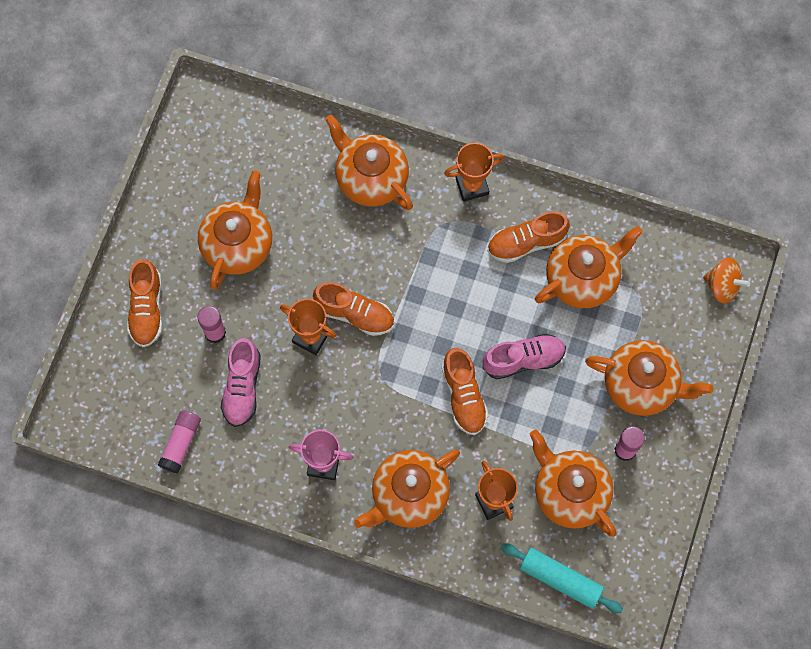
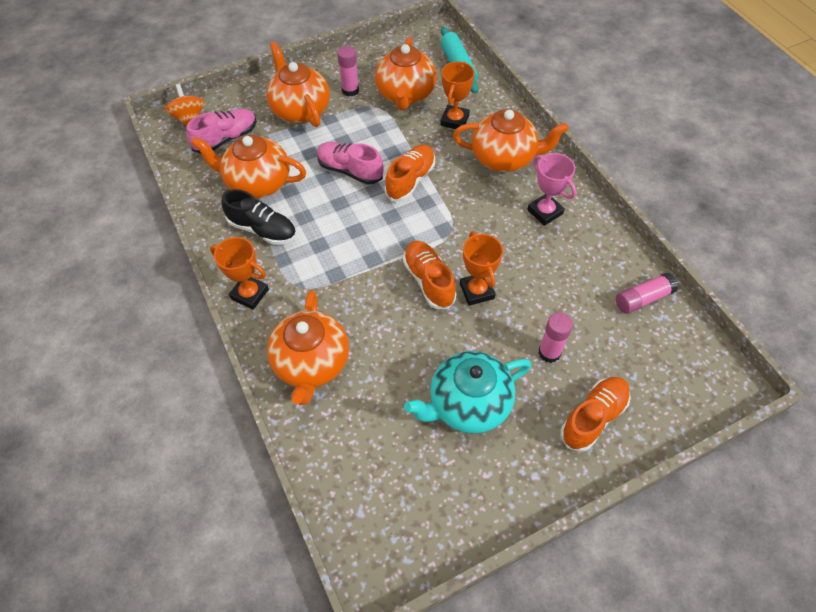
camera: 135 degrees left, 15 degrees down
(238, 244) = (468, 404): orange teapot -> turquoise teapot
(242, 387) = (561, 299): pink shoe -> pink shoe (226, 139)
(526, 242) = (263, 230): orange shoe -> black shoe

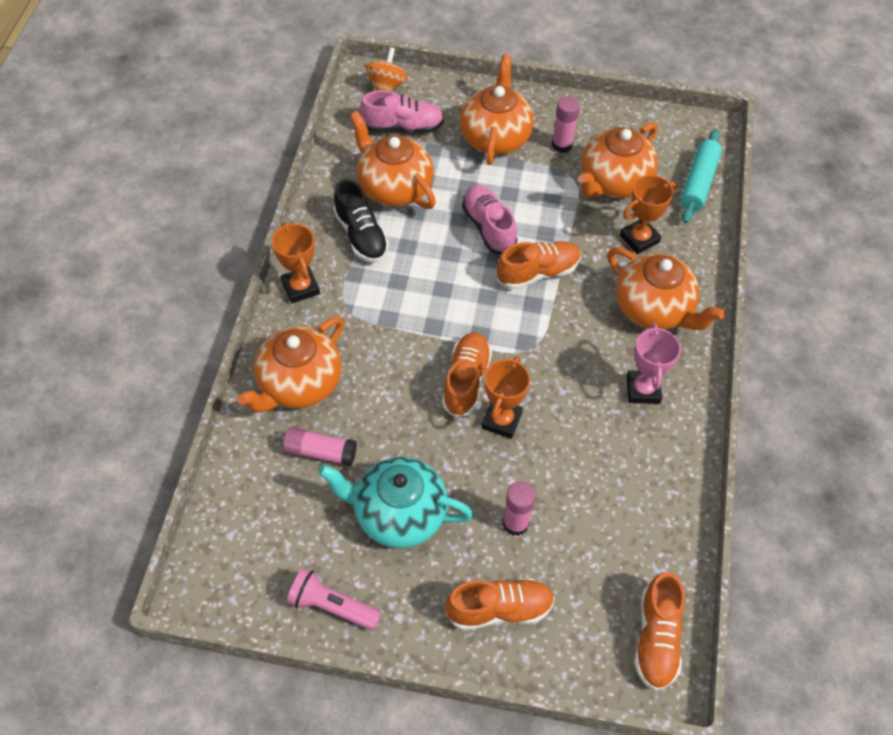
camera: 35 degrees right, 0 degrees up
(483, 505) = (332, 606): none -> pink flashlight
(643, 299) = (659, 540): pink glue stick -> pink glue stick (320, 452)
(700, 362) = (656, 639): none -> orange shoe

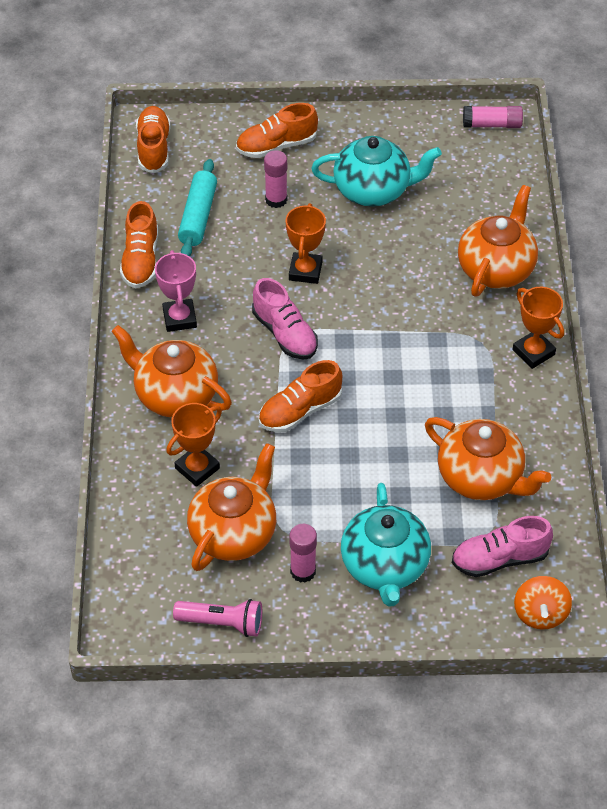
camera: 170 degrees right, 5 degrees down
(320, 452) = (454, 221): pink glue stick -> pink glue stick (492, 124)
(332, 606) = (403, 127): pink flashlight -> pink flashlight (222, 623)
(361, 235) = (495, 416): black shoe -> none
(466, 380) = (346, 297): orange shoe -> orange shoe (141, 260)
(488, 227) = (363, 450): pink shoe -> pink shoe (285, 334)
(495, 137) = (384, 566): orange teapot -> turquoise teapot
(698, 183) = (134, 551): turquoise rolling pin -> turquoise rolling pin (198, 216)

